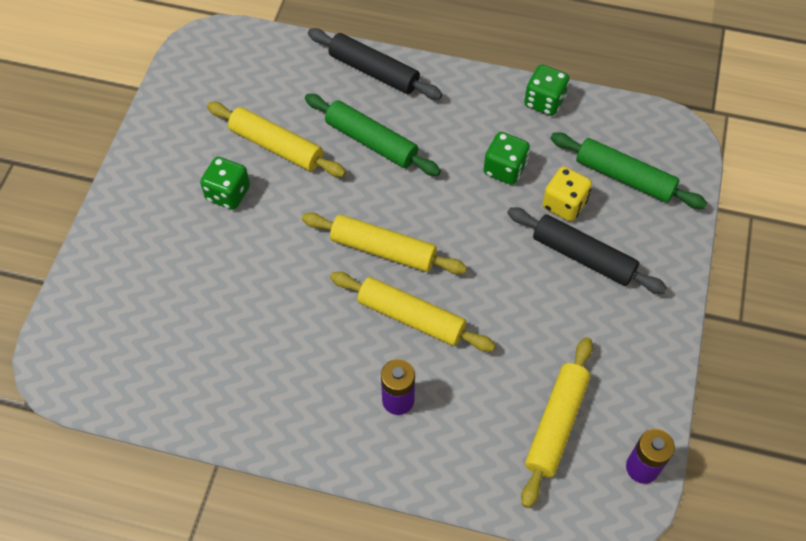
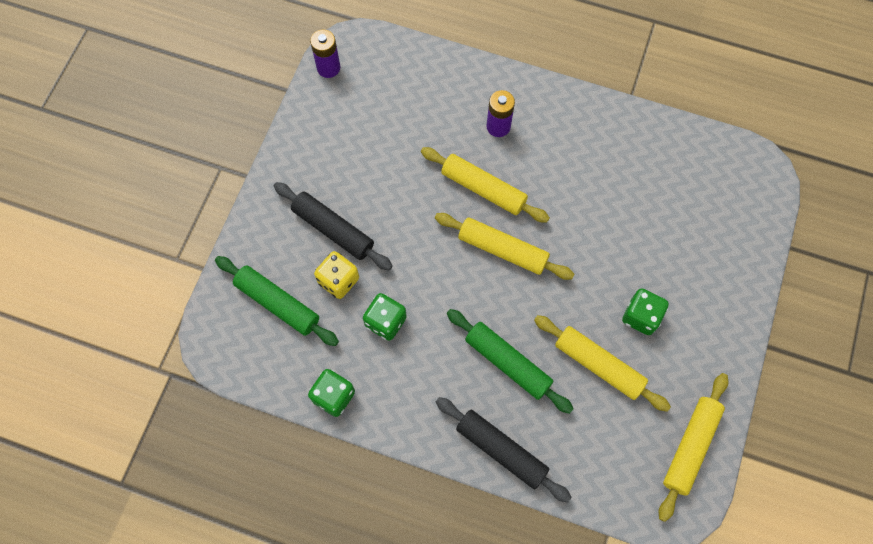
camera: 175 degrees left, 10 degrees up
(556, 424) = (383, 100): yellow rolling pin -> yellow rolling pin (690, 447)

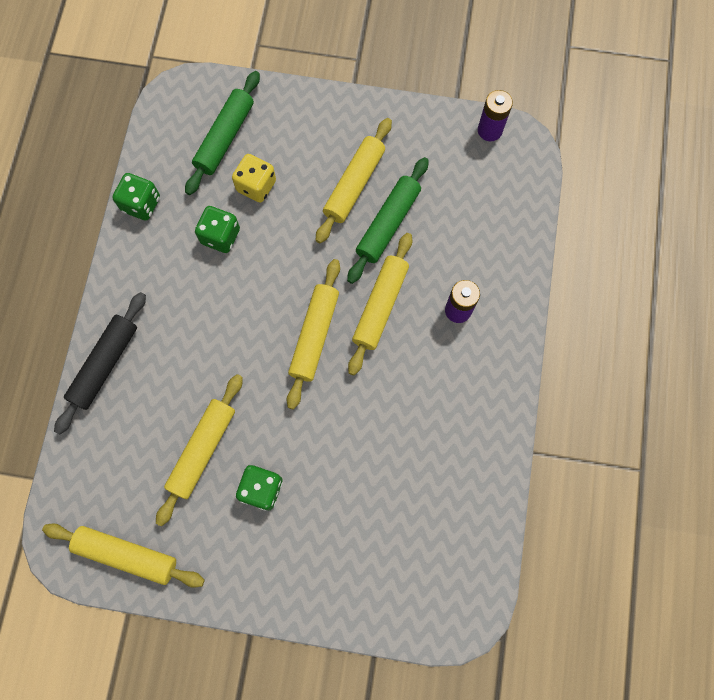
camera: 80 degrees right, 5 degrees up
(333, 230) = (308, 171): black rolling pin -> none
(357, 191) = (354, 185): none -> yellow rolling pin
(508, 363) = (193, 358): green rolling pin -> green rolling pin (388, 224)

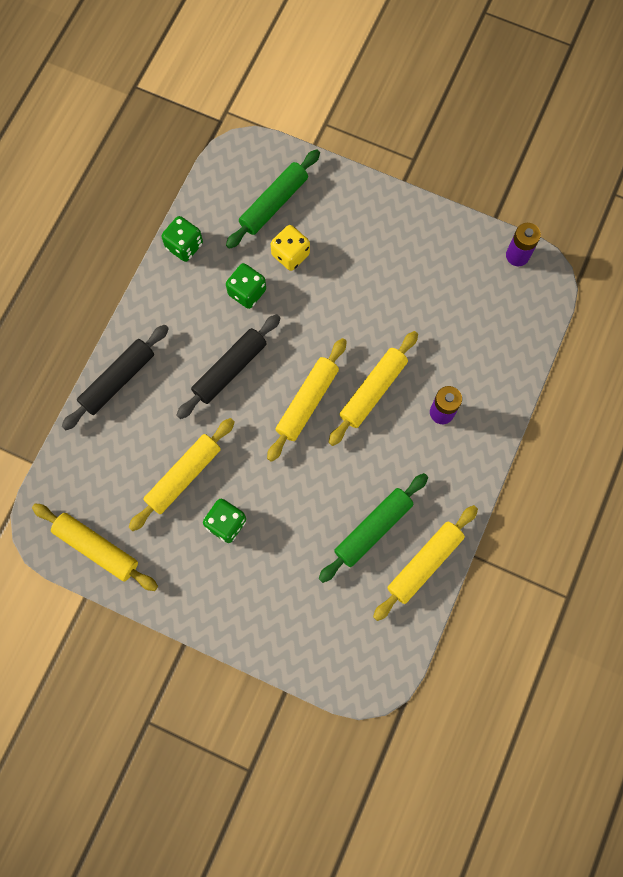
camera: 15 degrees right, 0 degrees up
(223, 322) = (230, 369): none -> black rolling pin
(354, 185) = (379, 275): yellow rolling pin -> yellow rolling pin (424, 563)
(388, 224) = (400, 319): green rolling pin -> green rolling pin (373, 529)

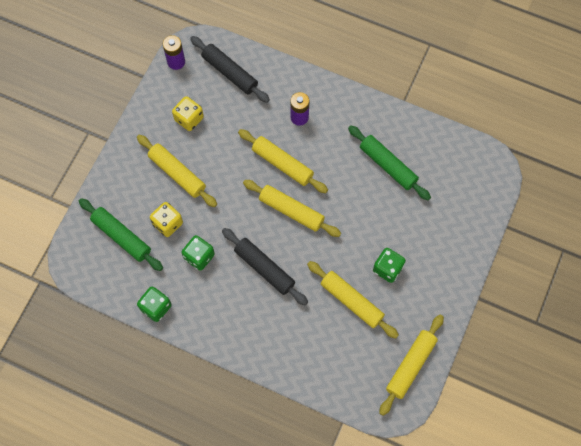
camera: 90 degrees left, 5 degrees down
(118, 380) = (272, 356): black rolling pin -> black rolling pin (229, 73)
(424, 563) = (411, 132): yellow rolling pin -> yellow rolling pin (177, 173)
(434, 274) = (189, 119): none -> yellow dice

